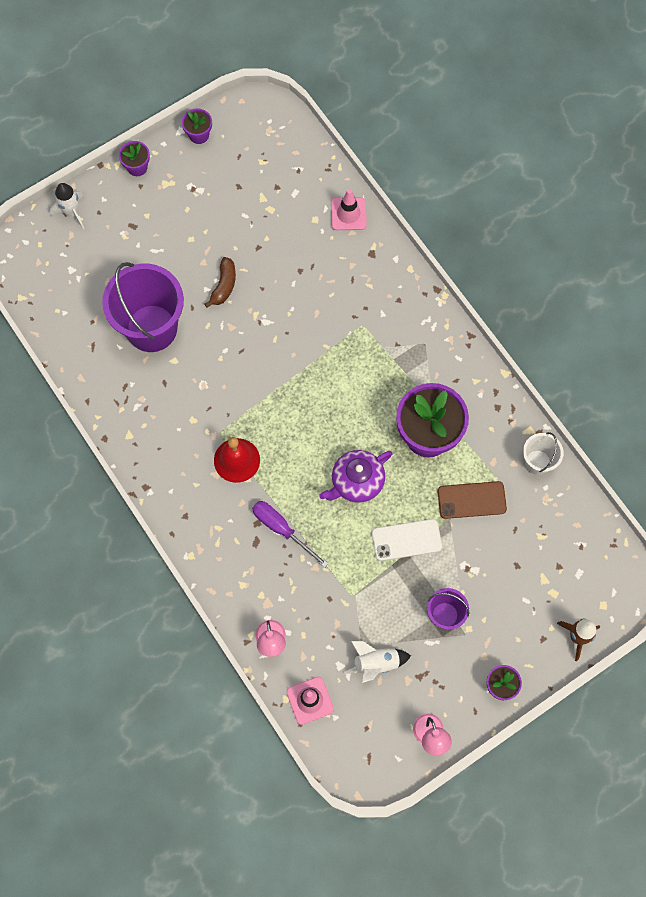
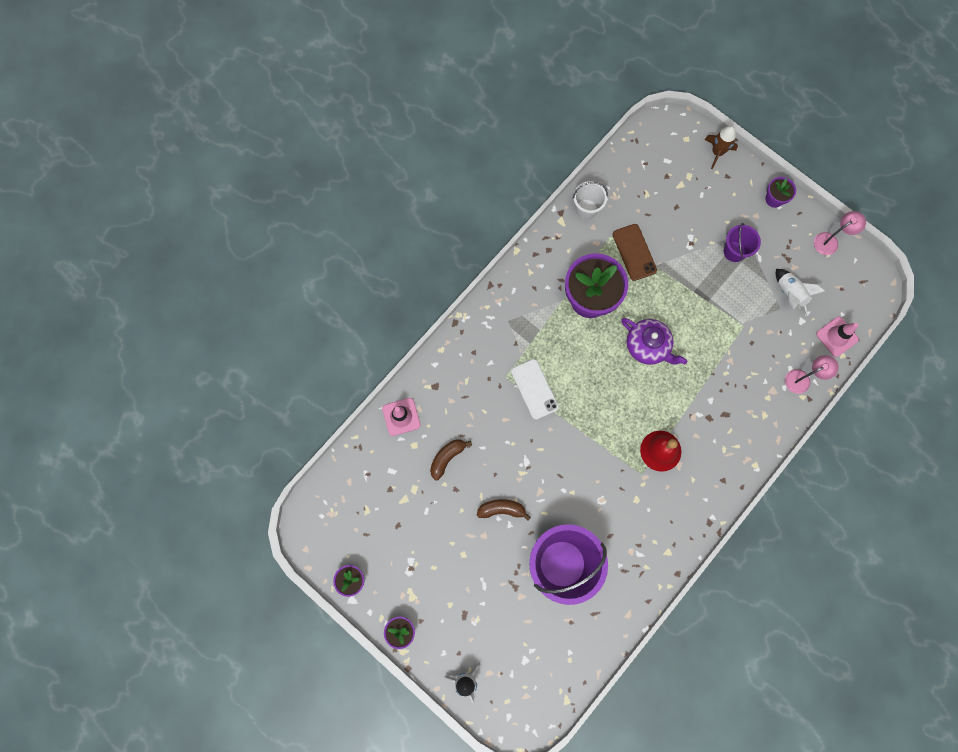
camera: 105 degrees left, 5 degrees up
(281, 529) = (708, 396): purple screwdriver -> none
(292, 247) = (447, 458): none -> brown banana
(406, 540) = (683, 295): white phone -> white phone (534, 389)

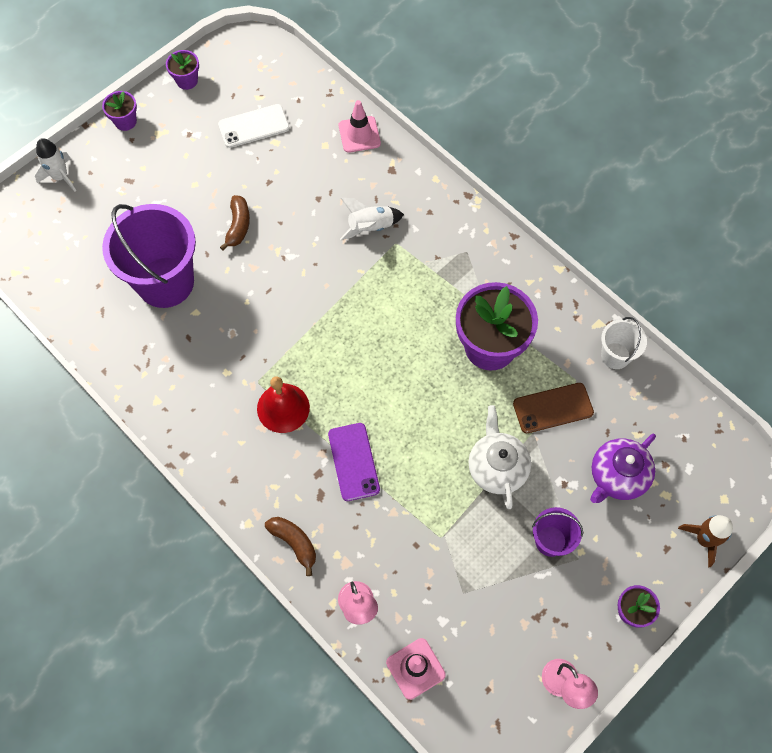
camera: 95 degrees right, 10 degrees down
(447, 458) = (306, 176): brown banana -> brown banana (294, 543)
(534, 389) = (378, 272): white phone -> white phone (254, 126)
(648, 346) = (421, 409): purple teapot -> purple teapot (617, 476)
(685, 290) = (497, 467): none -> white teapot
(696, 392) = (353, 462): none -> purple phone
(790, 294) = (483, 610): white rocket -> white rocket (370, 227)

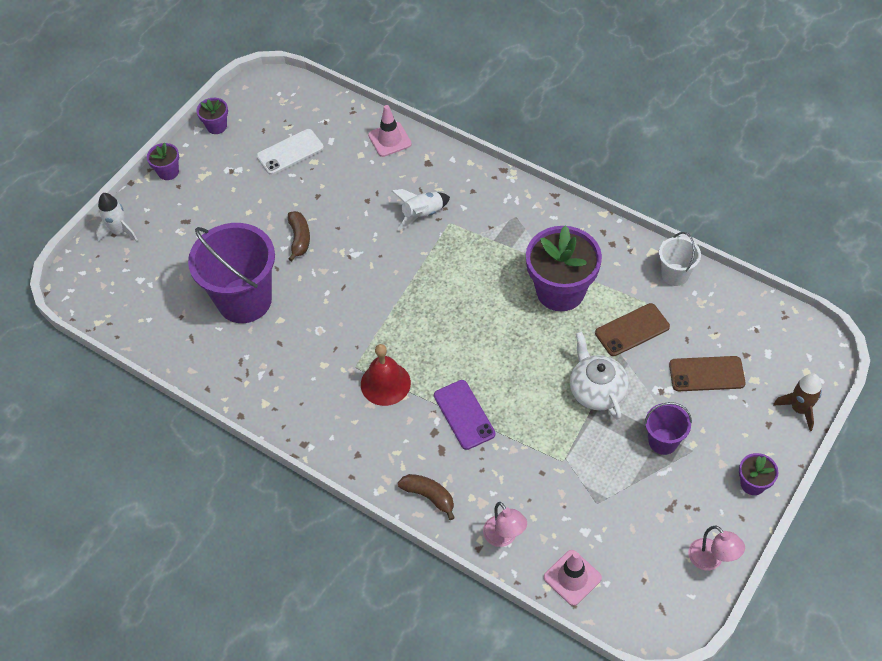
camera: 10 degrees left, 10 degrees down
(617, 476) = (706, 374): purple teapot -> brown phone

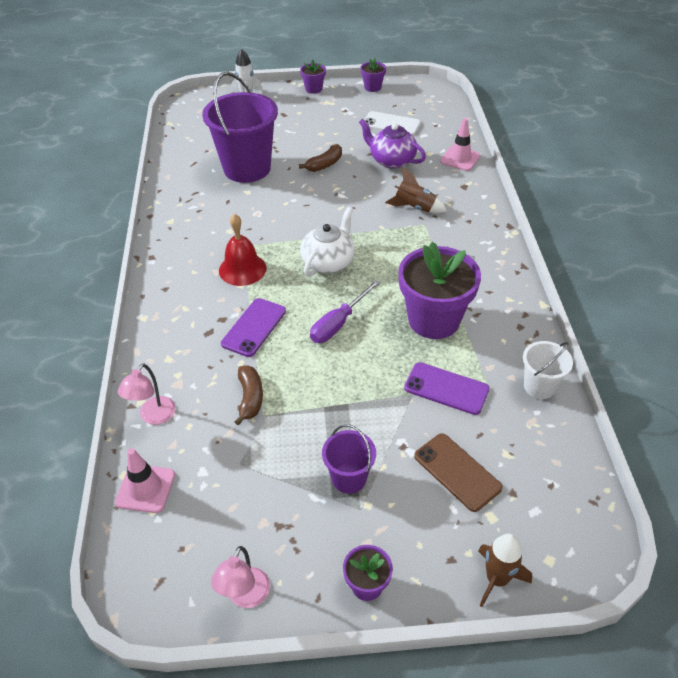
camera: 50 degrees right, 10 degrees down
(343, 187) = (391, 160): none -> purple teapot
(422, 214) = (415, 207): white rocket -> brown rocket
(429, 496) = (158, 348): brown banana -> brown banana (250, 398)
(510, 354) = (338, 323): none -> purple screwdriver
(596, 390) = (357, 398): white teapot -> white teapot (328, 262)
(632, 330) = (446, 388): brown phone -> purple phone

